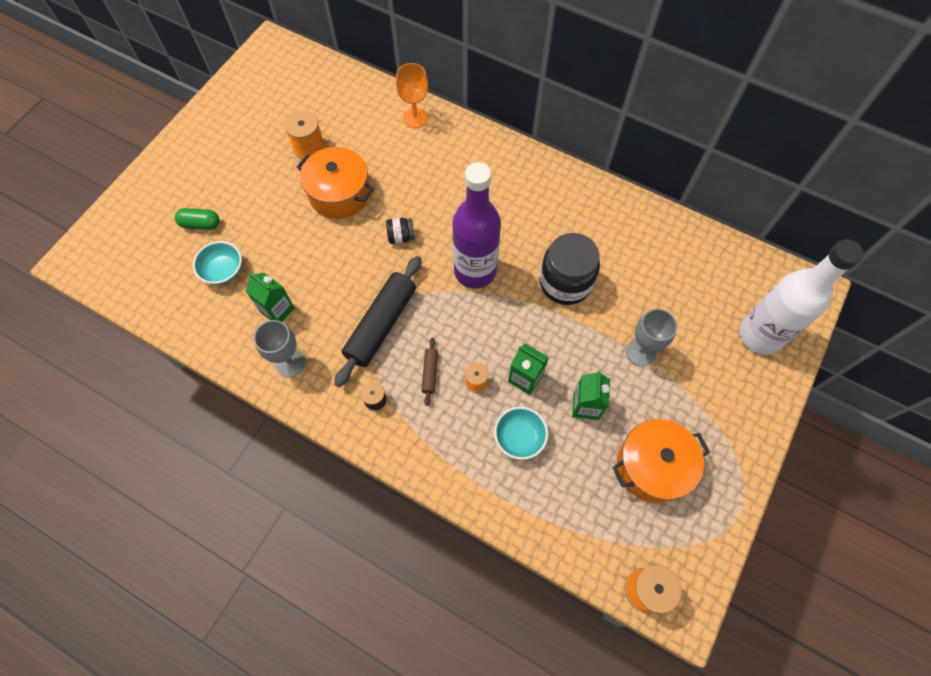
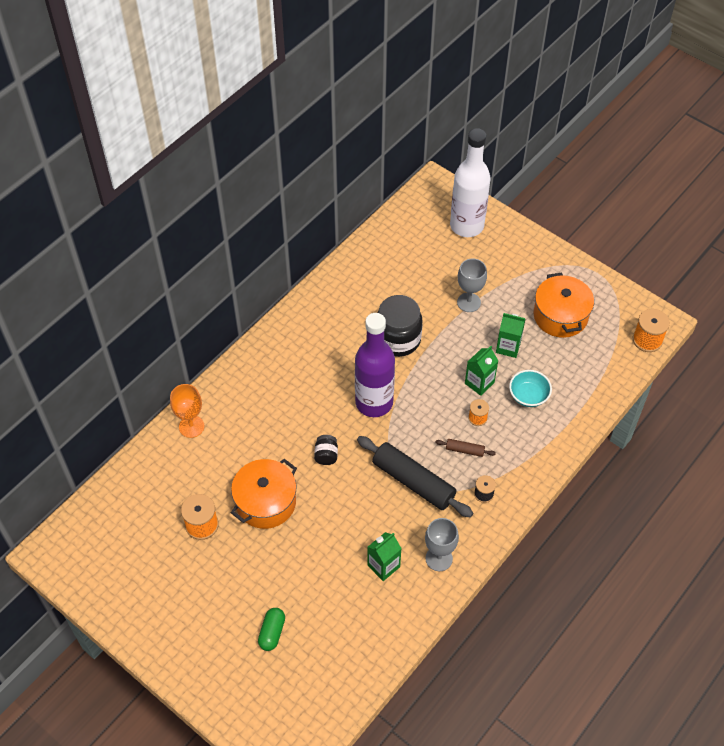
camera: 80 degrees left, 10 degrees down
(223, 271) = (331, 612): turquoise bowl -> none

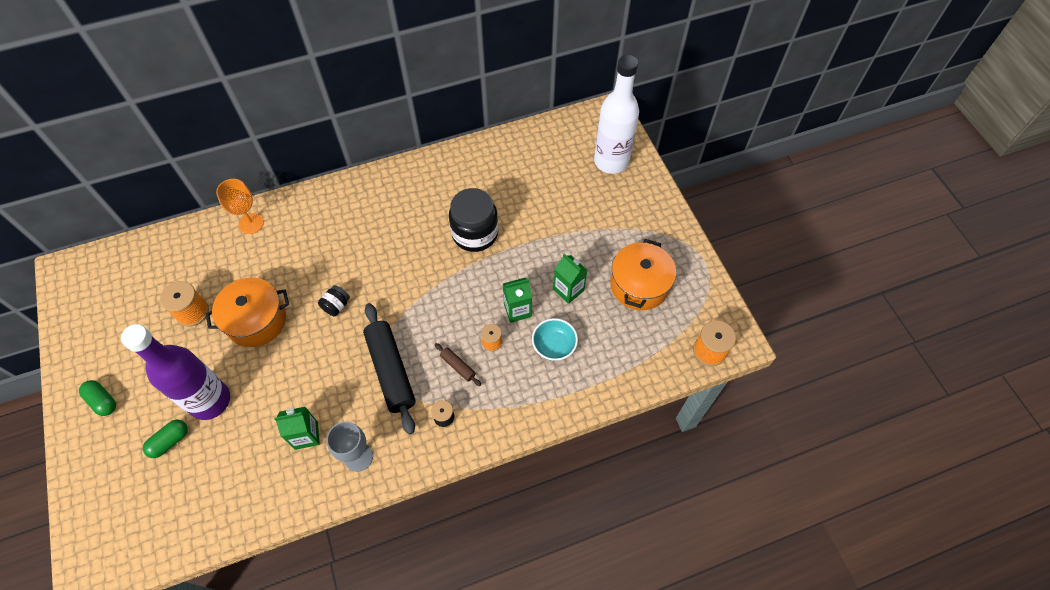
camera: 30 degrees right, 5 degrees up
(184, 635) = (103, 401): none -> green capsule
(374, 402) = (412, 280): purple bottle -> purple bottle (210, 401)
(468, 302) = (562, 231): grey goblet -> none

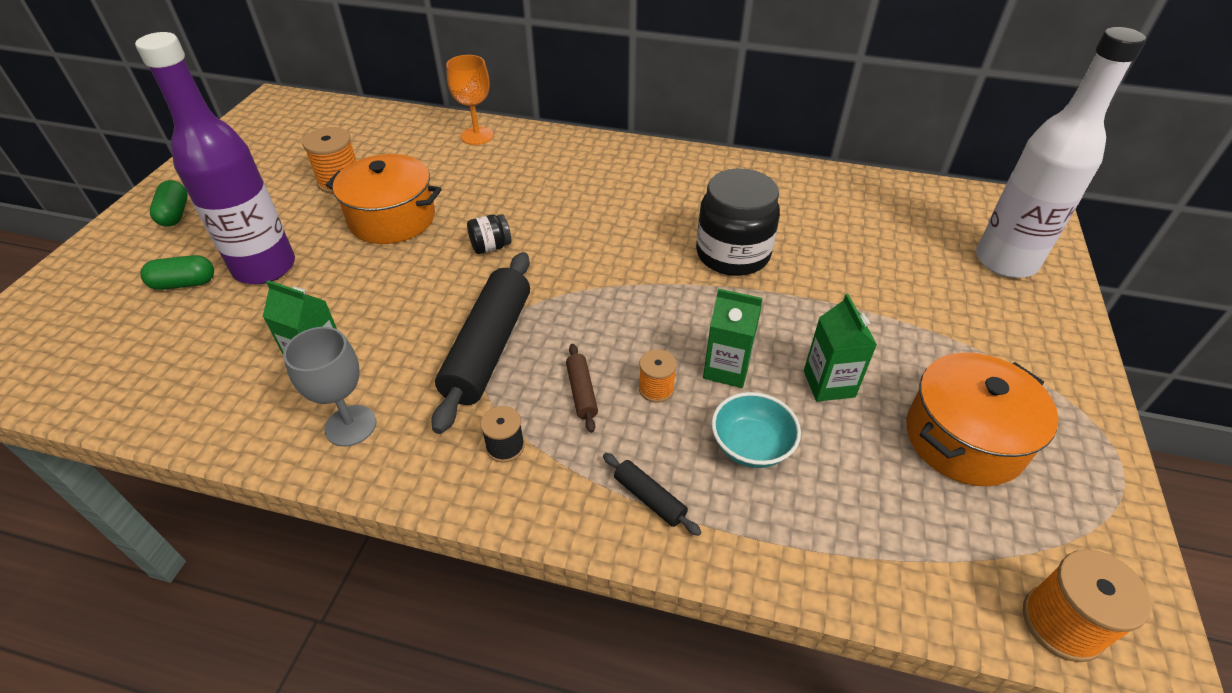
camera: 35 degrees right, 15 degrees down
(527, 400) = (649, 498): none -> black rolling pin

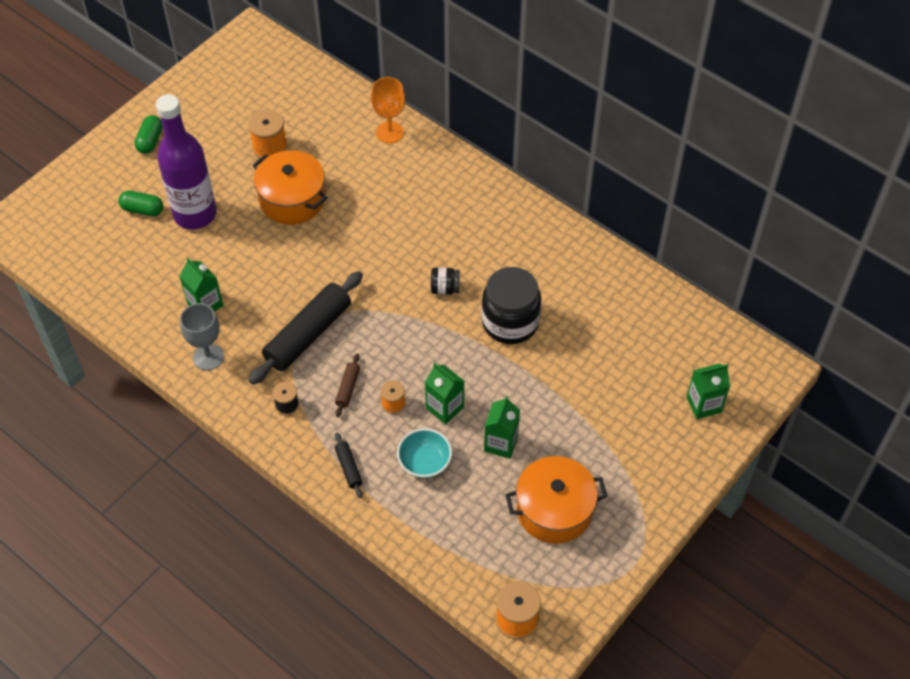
camera: 25 degrees right, 10 degrees up
(491, 247) = (347, 252): black jar -> black jar (445, 288)
(1005, 261) = (703, 404): white bottle -> green carton

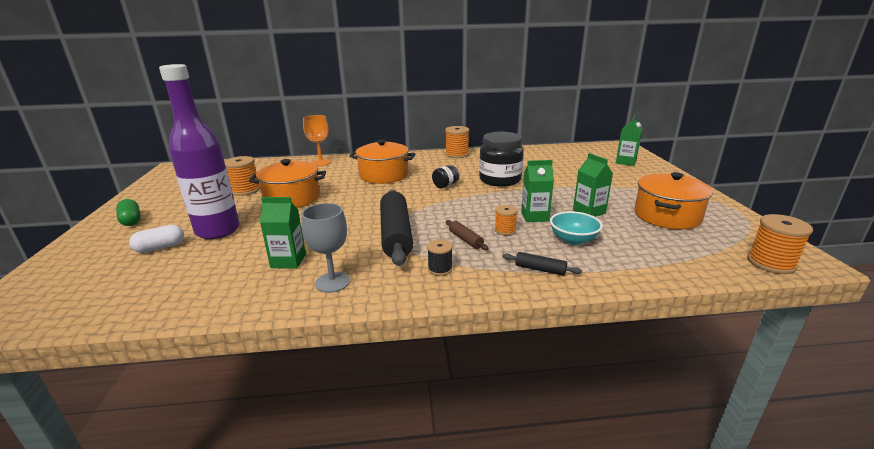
camera: 45 degrees left, 30 degrees down
(142, 209) = (160, 247): green capsule -> white capsule
(416, 216) = (383, 175): none -> orange pot
(549, 228) = (457, 154): none -> orange spool

